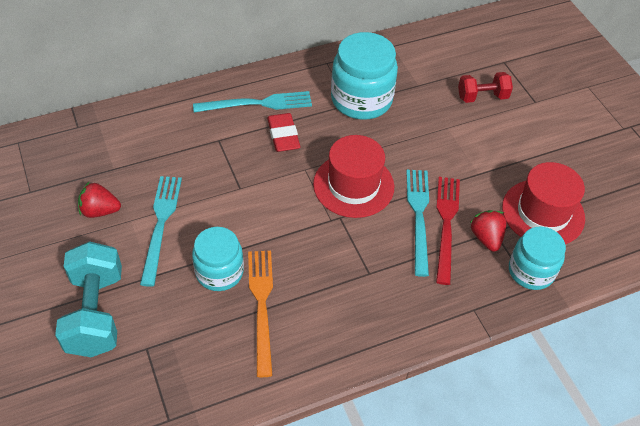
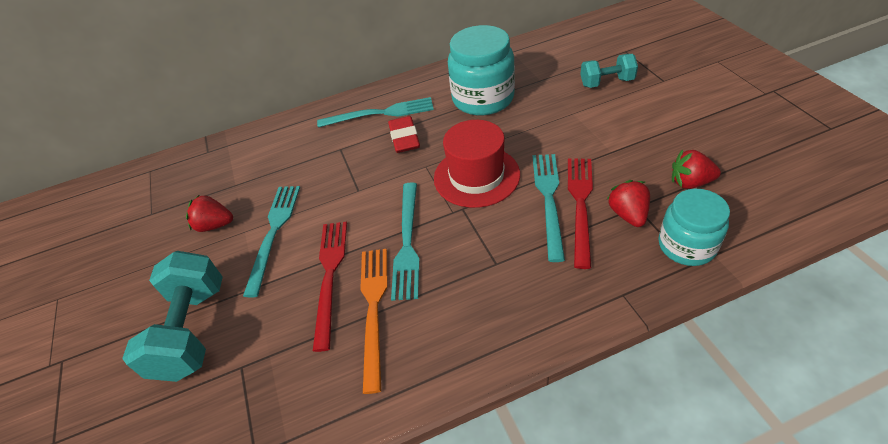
camera: 10 degrees right, 5 degrees down
(219, 272) = (330, 276): turquoise jar -> red fork
(289, 246) = (407, 242): none -> turquoise fork
(482, 97) = (606, 82): red dumbbell -> turquoise dumbbell
(543, 212) = (690, 182): red hat -> red strawberry

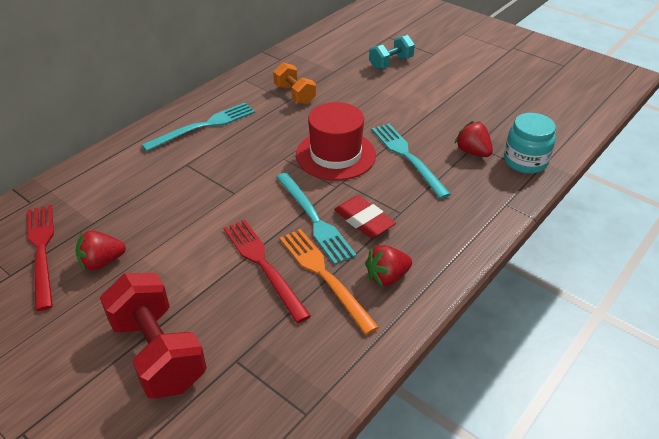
camera: 35 degrees left, 5 degrees down
(192, 331) = (158, 353): turquoise dumbbell -> red dumbbell
(274, 233) = (176, 249): turquoise fork -> none
(404, 138) = (245, 141): red eraser -> red eraser (364, 220)
(483, 98) = (295, 94): turquoise jar -> orange dumbbell
(580, 205) = (434, 154): red fork -> red fork (42, 251)
(690, 182) = (500, 120): red strawberry -> red strawberry (387, 277)

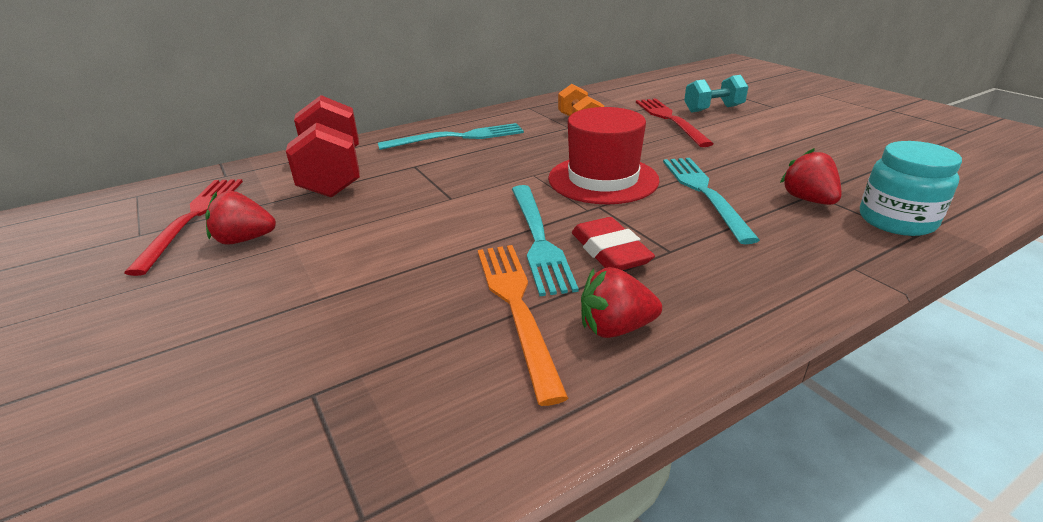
camera: 20 degrees right, 10 degrees down
(158, 353) = (218, 356): red dumbbell -> red dumbbell (333, 175)
(263, 265) = (437, 278): red fork -> red fork (670, 120)

